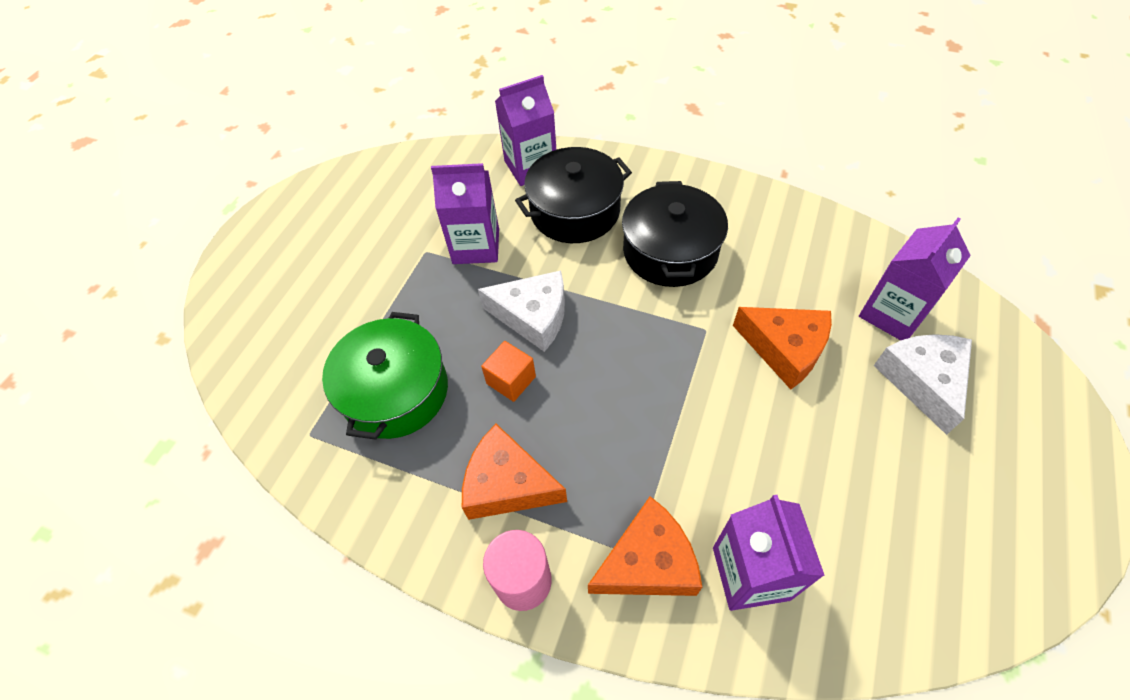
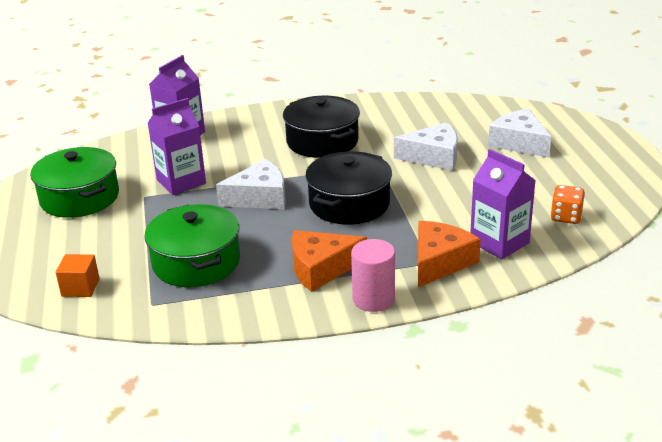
camera: 35 degrees left, 25 degrees down
(369, 222) = (80, 198): none -> green pot
(511, 380) = (275, 228): orange cube -> orange cube (80, 288)
(575, 211) = (237, 145): black pot -> black pot (349, 204)
(785, 349) = (433, 157): orange cheese -> white cheese
(882, 578) = (566, 217): none -> orange dice
(893, 314) = (479, 124): purple carton -> none

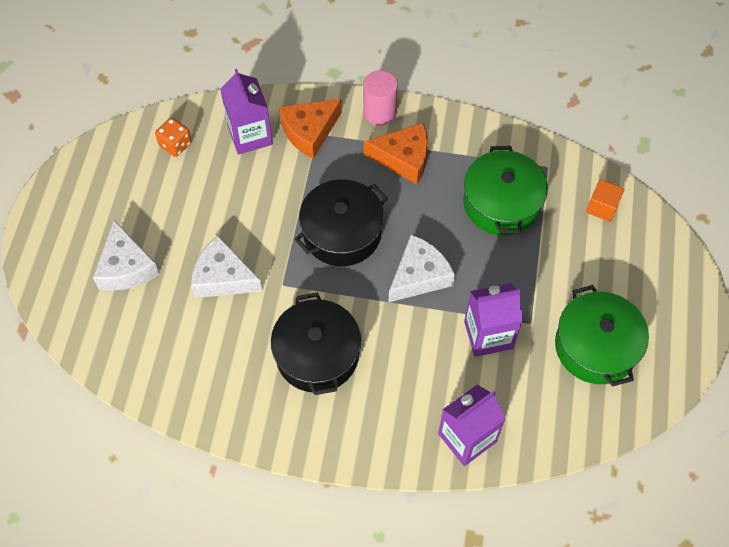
camera: 160 degrees left, 30 degrees up
(259, 197) = (419, 276): white cheese -> white cheese turned 135 degrees clockwise

